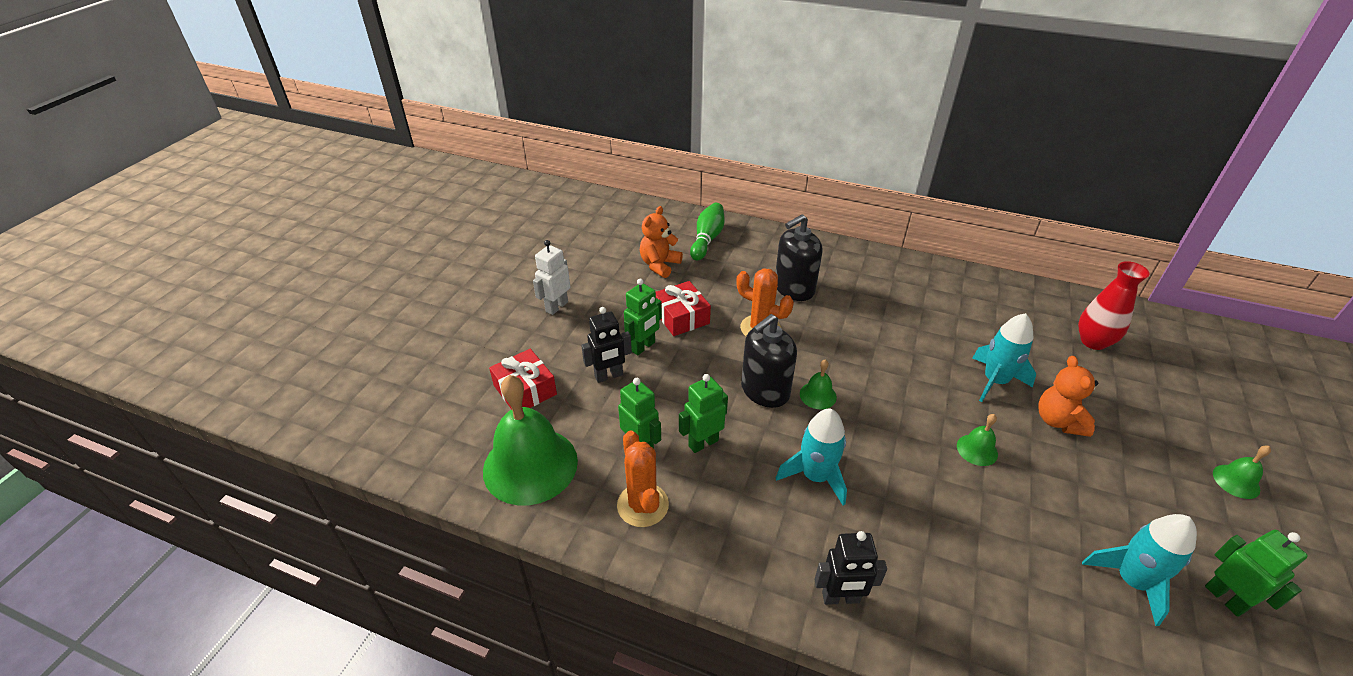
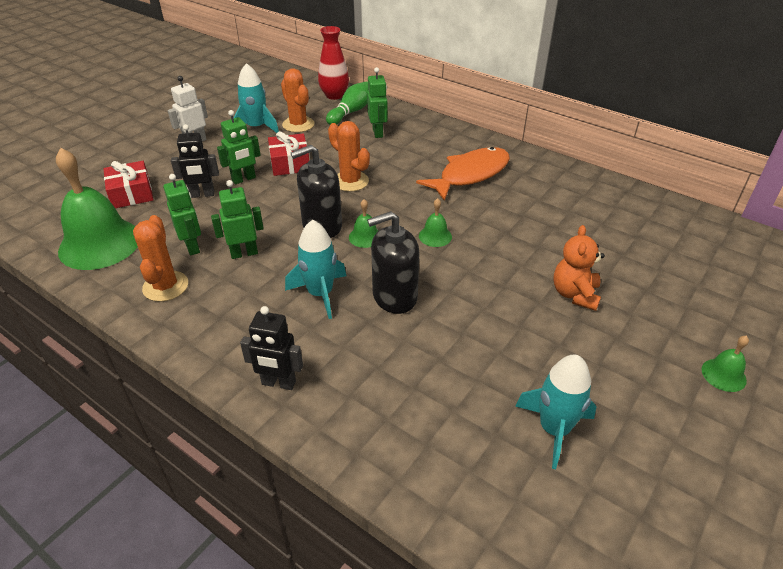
camera: 15 degrees right, 0 degrees up
(659, 265) = (298, 124): orange teddy bear -> orange cactus
(794, 289) = (400, 157): black soap dispenser -> black soap dispenser (394, 296)
(876, 298) = (470, 174): none -> orange fish
(977, 450) = (479, 301): green bell -> green bell (435, 236)
(995, 381) = (535, 254): turquoise rocket -> turquoise rocket (256, 127)
(1093, 341) = (657, 239): red vase -> red vase (334, 95)
(1225, 598) = (640, 463): green robot -> green robot (378, 132)

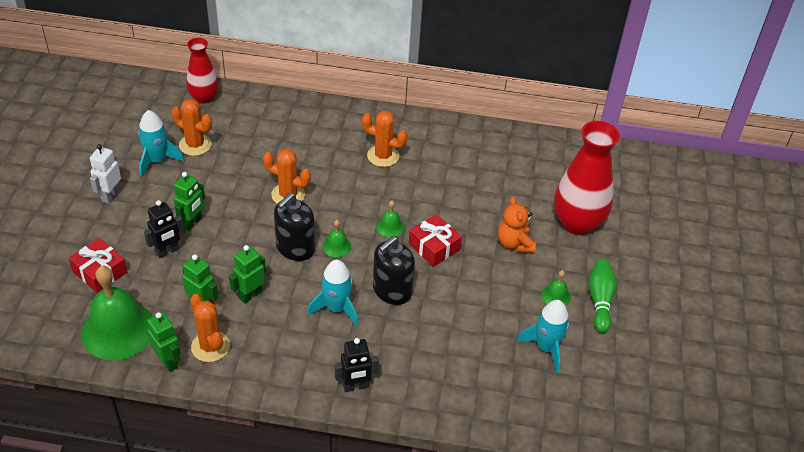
camera: 30 degrees left, 5 degrees up
(290, 163) = (221, 192): red gift -> red gift (434, 247)
(351, 112) = (235, 114): green bowling pin -> green bowling pin (600, 301)
(378, 132) = (276, 132): green robot -> green robot (168, 361)
(470, 174) = (383, 156): orange fish -> orange cactus
(672, 297) = (577, 223): none -> red vase
(723, 375) = (628, 271): green bell -> green bell (555, 296)

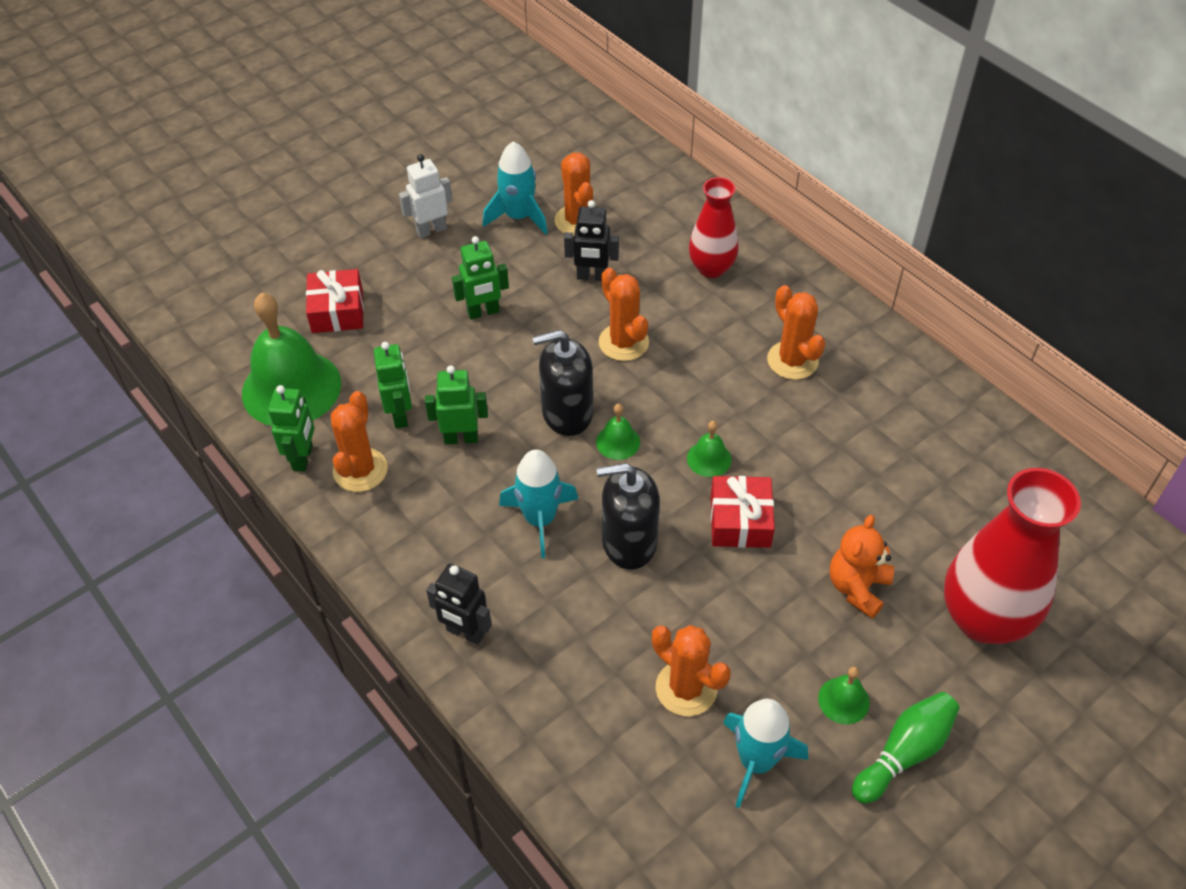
camera: 45 degrees right, 5 degrees up
(167, 251) = (425, 330): black robot -> black robot (592, 277)
(204, 97) = (643, 169): red vase -> red vase (711, 268)
(485, 338) = (686, 688): none -> orange cactus

